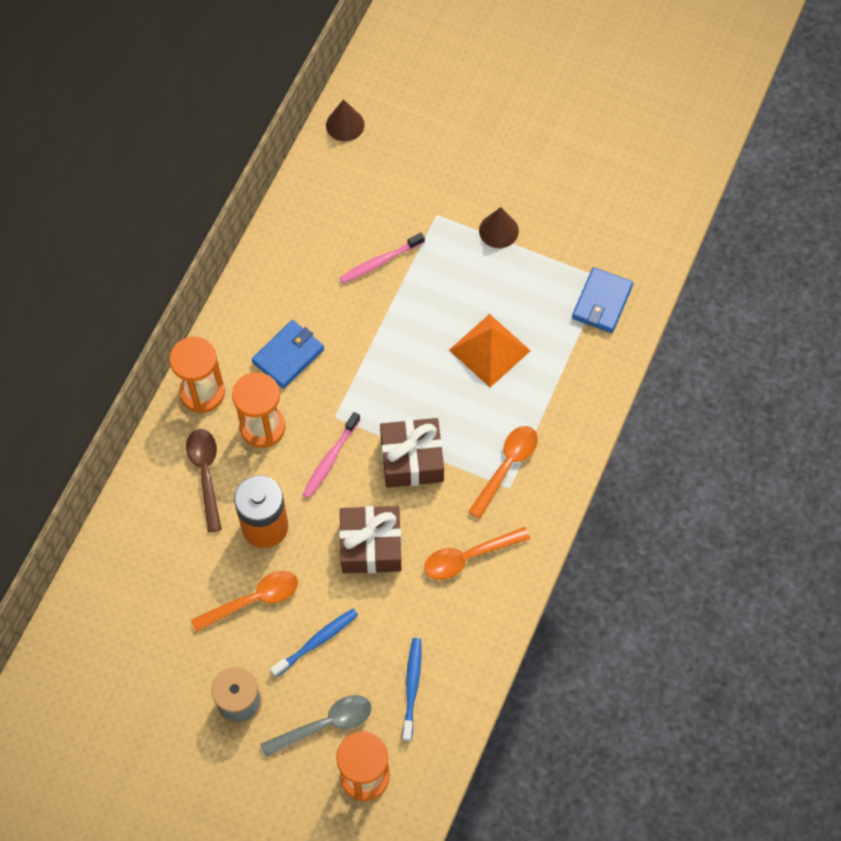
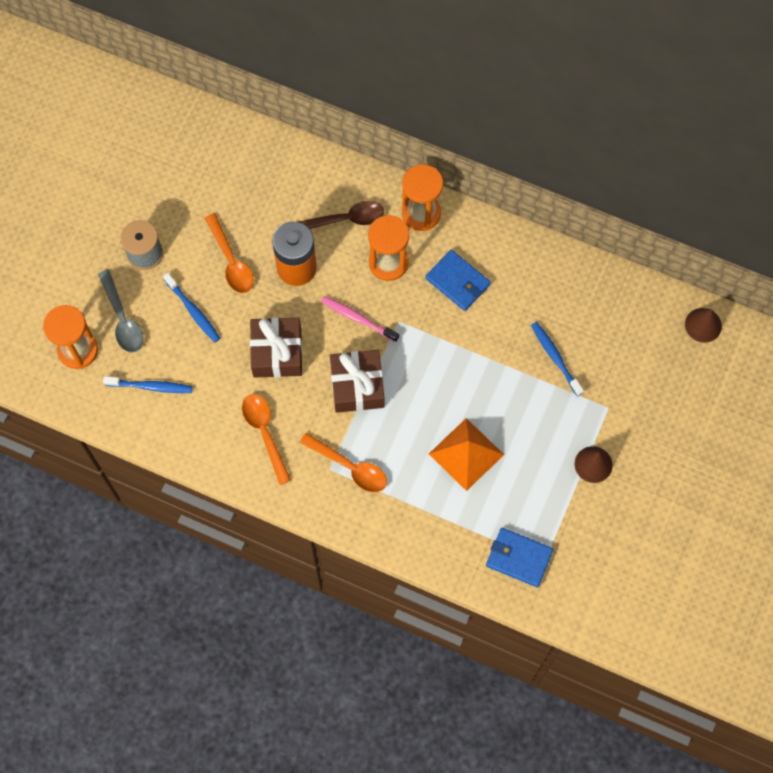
camera: 90 degrees right, 5 degrees up
(380, 262) = (555, 358): pink toothbrush -> blue toothbrush

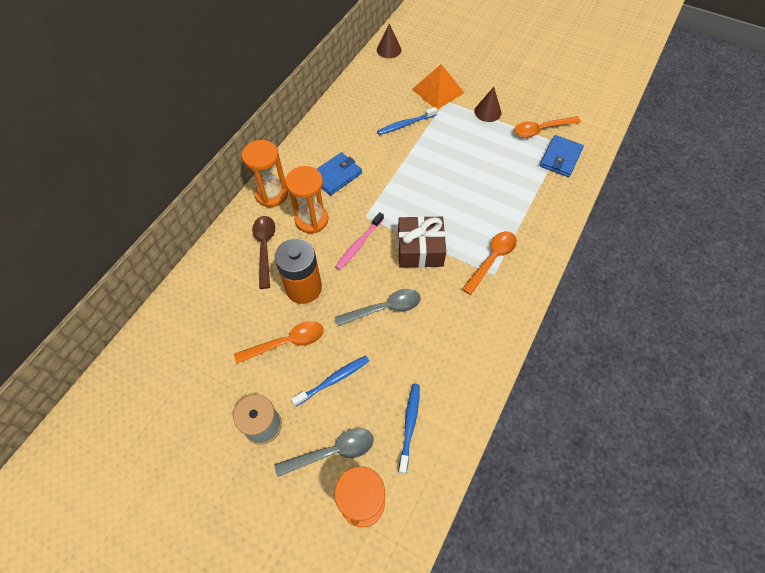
camera: 85 degrees left, 10 degrees down
(265, 433) = (461, 323): orange spoon -> orange spoon (541, 129)
(277, 353) = (384, 308): brown gift -> grey spoon
(466, 454) = (480, 182): orange pyramid -> orange pyramid (438, 91)

